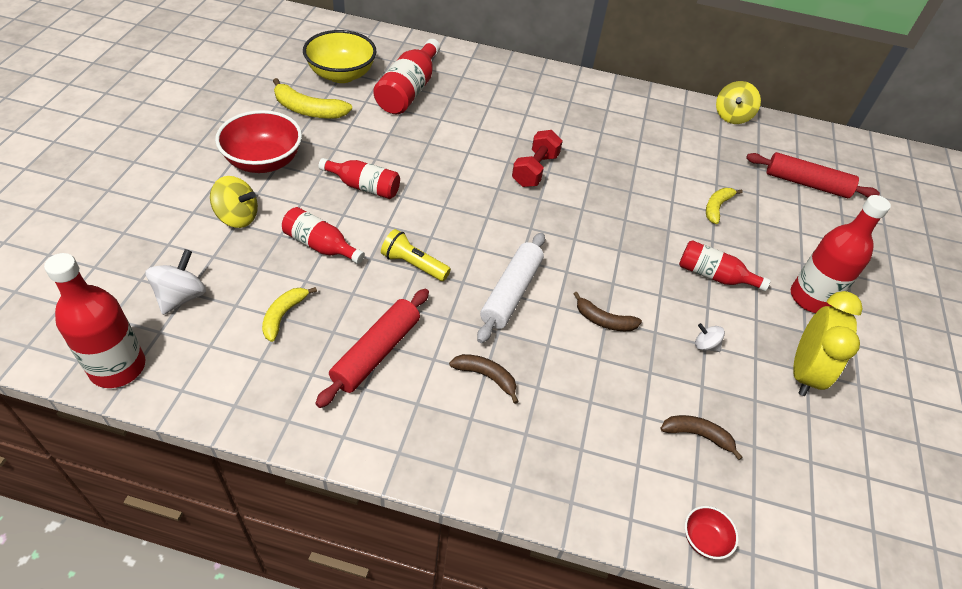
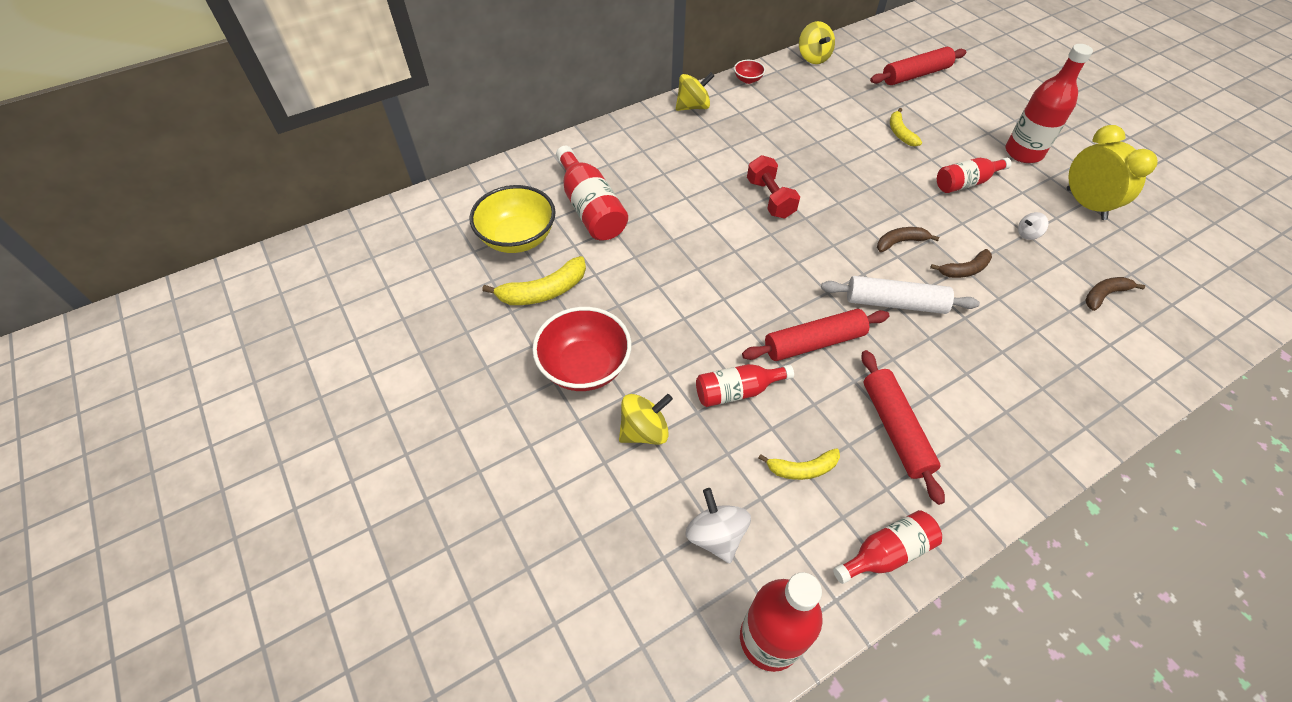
camera: 40 degrees left, 5 degrees up
(283, 315) = (802, 469): yellow banana -> yellow banana turned 75 degrees counterclockwise
(364, 187) = (688, 316): red bottle -> red bottle (886, 553)
(413, 264) = (814, 342): yellow flashlight -> red rolling pin
(486, 376) = (971, 375): brown banana -> brown banana (900, 242)
(511, 293) = (895, 303): white rolling pin -> white rolling pin turned 60 degrees counterclockwise
(578, 84) = (693, 106): none -> yellow spinning top
(704, 539) = (1192, 353): red bowl -> red bowl (748, 79)

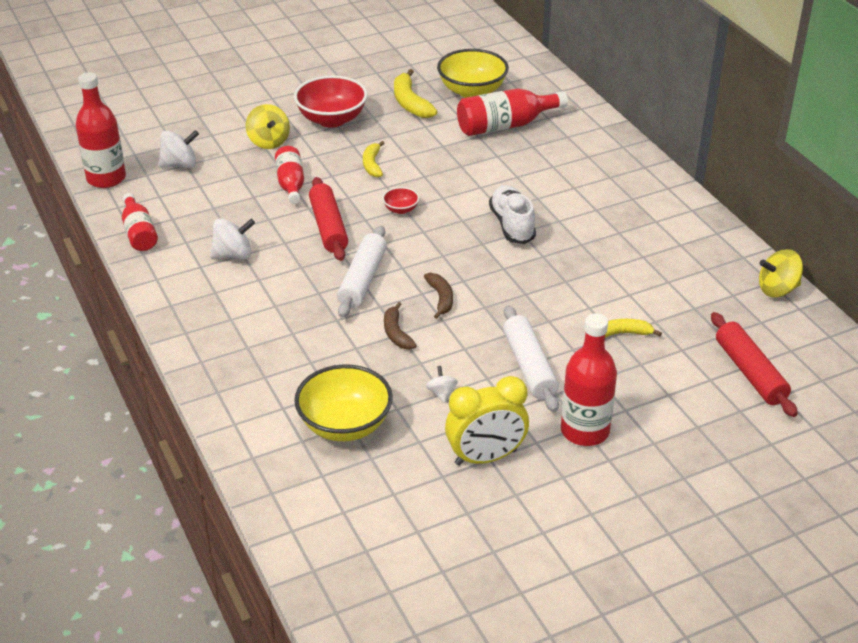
camera: 95 degrees right, 15 degrees down
(693, 106) = (664, 191): yellow spinning top -> none
(748, 79) = (720, 233): red bowl -> red bowl (401, 209)
(770, 198) = (512, 225): red dumbbell -> white shoe
(802, 469) = (215, 206): yellow banana -> yellow banana (372, 164)
(895, 429) = (233, 255): red rolling pin -> white spinning top
(966, 183) = (529, 366): red bottle -> white rolling pin
(1104, 295) = (345, 425): brown banana -> yellow bowl

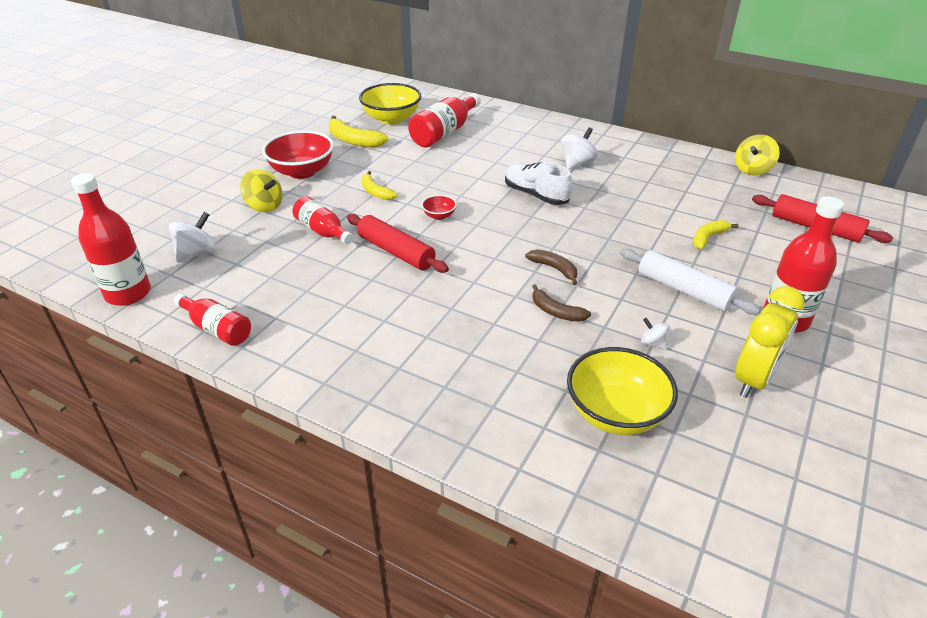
camera: 35 degrees left, 0 degrees up
(233, 255) = (336, 309): white spinning top -> white spinning top (577, 163)
(362, 280) = (475, 281): white rolling pin -> none

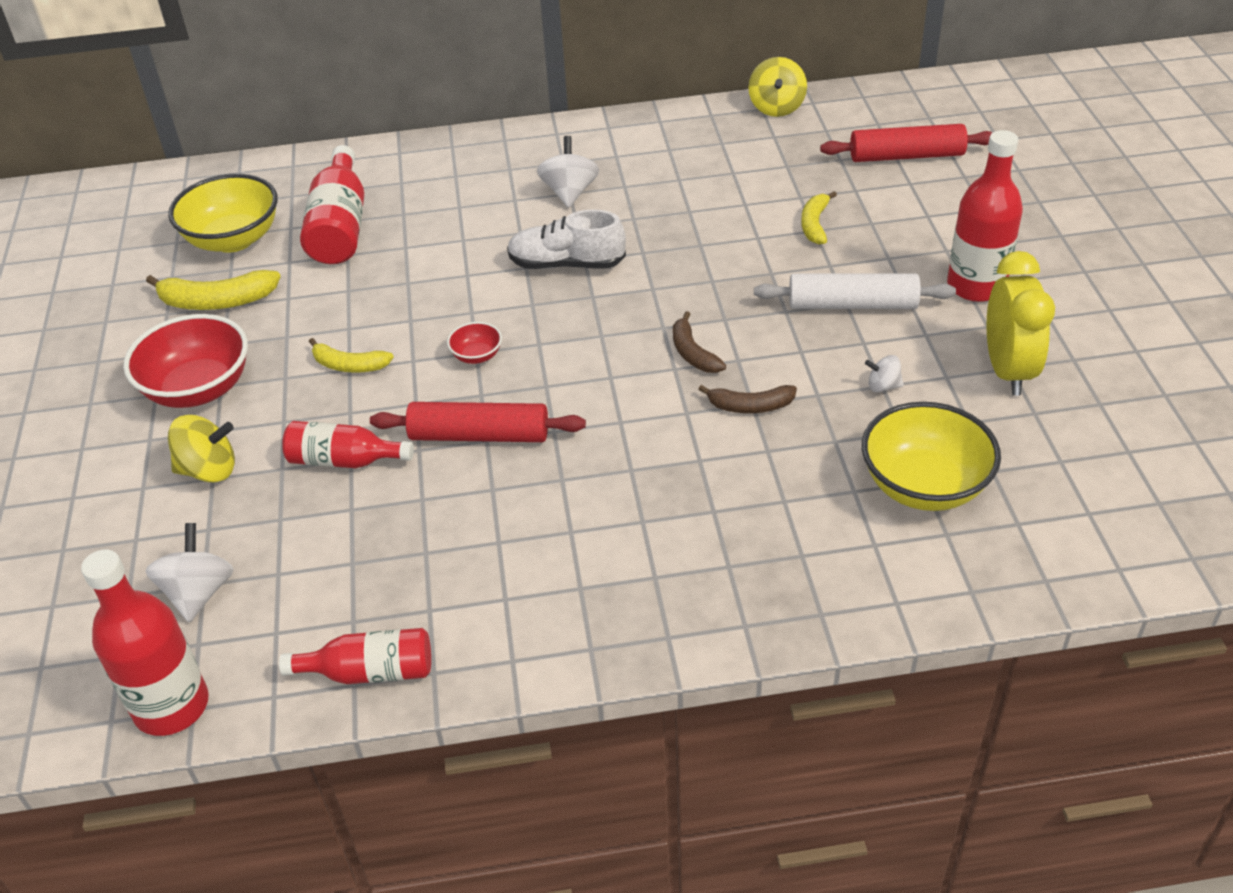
camera: 35 degrees left, 5 degrees up
(554, 269) = (693, 353): brown banana -> brown banana turned 120 degrees counterclockwise

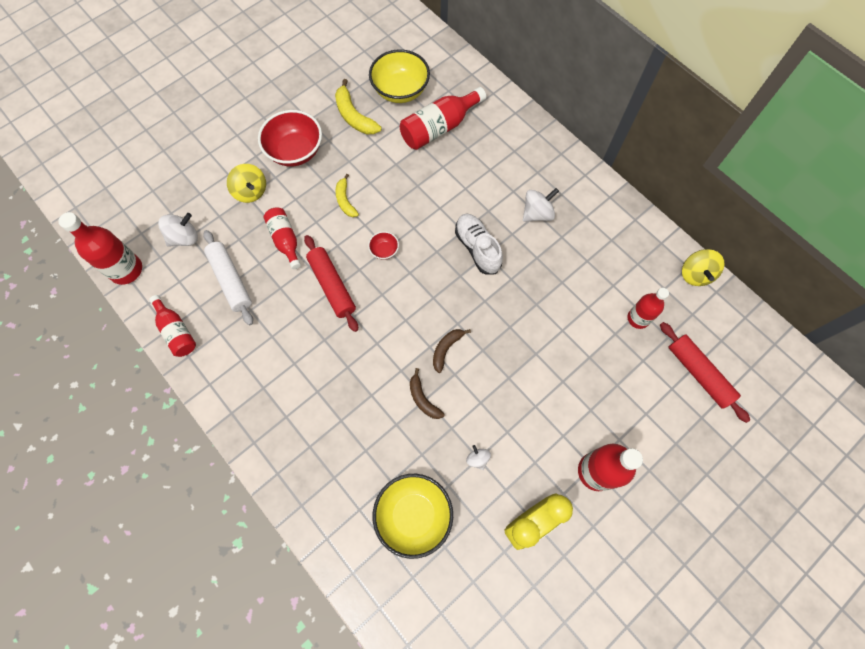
camera: 55 degrees right, 25 degrees up
(776, 107) = (695, 274): yellow spinning top -> yellow spinning top turned 60 degrees counterclockwise
(796, 171) = (638, 318): none -> red bottle
(814, 224) = (594, 354): yellow banana -> none
(852, 305) = (535, 410): white rolling pin -> white rolling pin (231, 280)

